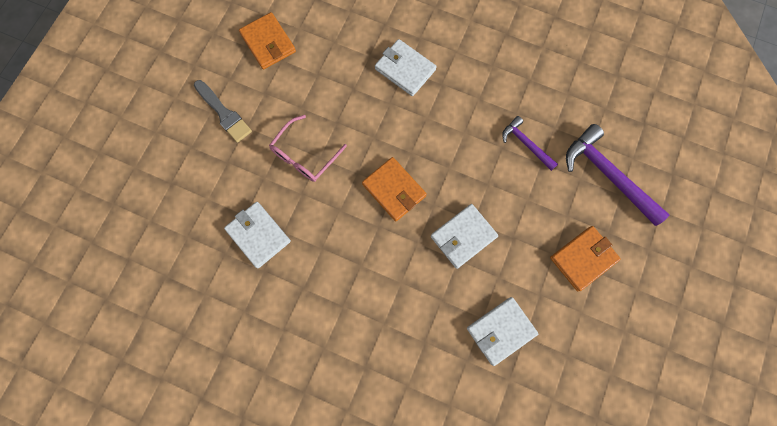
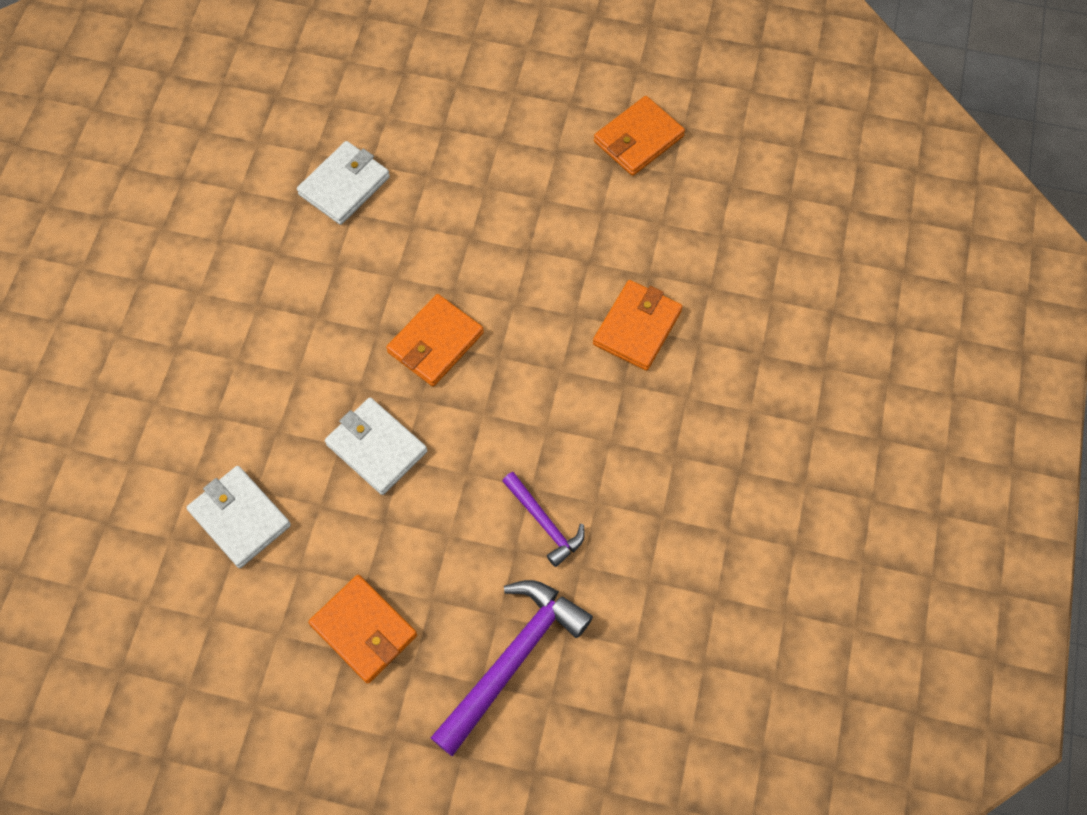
camera: 80 degrees right, 10 degrees down
(224, 113) = (515, 109): grey brush -> none
(304, 155) = (469, 218): pink glasses -> none
(405, 69) = (637, 327): white wallet -> orange wallet
(526, 144) = (544, 523): purple hammer -> purple hammer turned 105 degrees clockwise

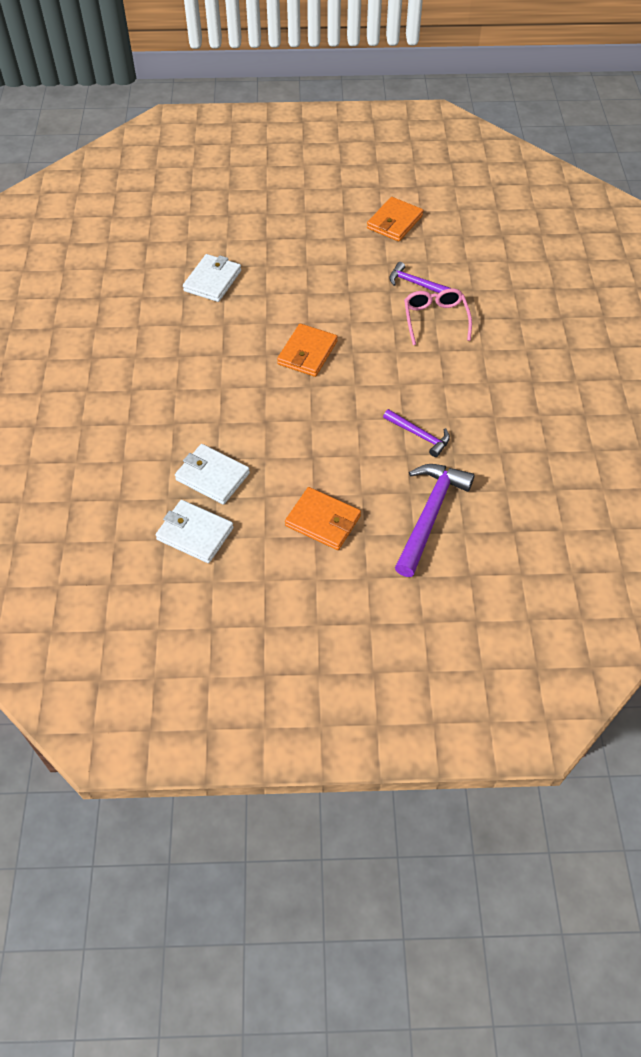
camera: 15 degrees left, 10 degrees down
(376, 448) = (291, 418): white wallet -> white wallet (195, 533)
(630, 257) = (415, 283): none -> purple hammer
(637, 327) = (435, 319): orange wallet -> pink glasses

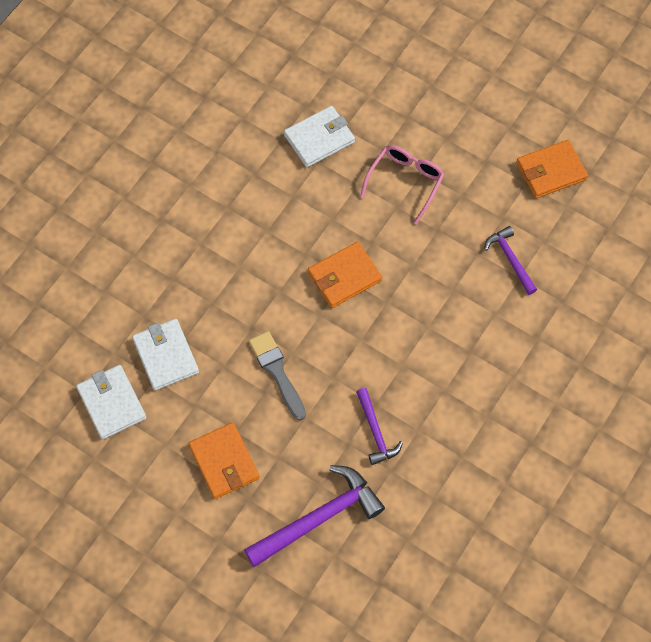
camera: 35 degrees right, 10 degrees up
(311, 439) = (277, 372): none -> grey brush
(435, 319) = (495, 313): pink glasses -> pink glasses (405, 182)

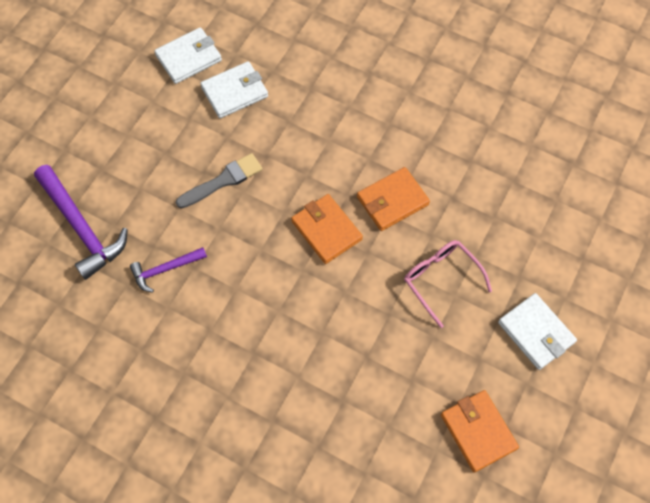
camera: 85 degrees right, 0 degrees up
(224, 462) = (135, 147): orange wallet -> orange wallet (392, 201)
(319, 138) = (478, 196): white wallet -> white wallet (535, 332)
(405, 182) = (441, 279): pink glasses -> pink glasses turned 150 degrees counterclockwise
(510, 259) = (363, 390): purple hammer -> none

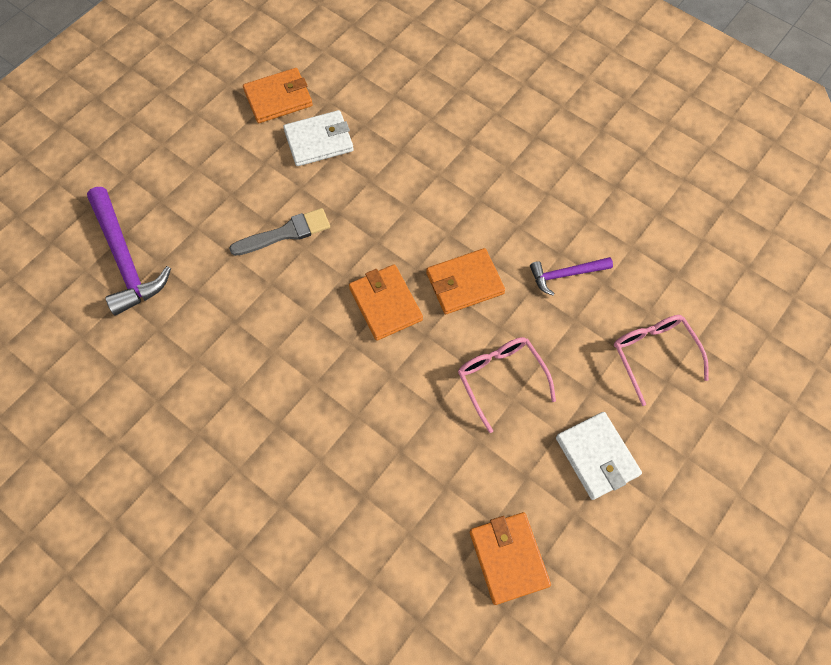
camera: 10 degrees right, 0 degrees up
(165, 269) = (202, 318): purple hammer -> purple hammer (565, 274)
(189, 58) = (278, 98): white wallet -> orange wallet
(567, 237) = (653, 354): none -> pink glasses

